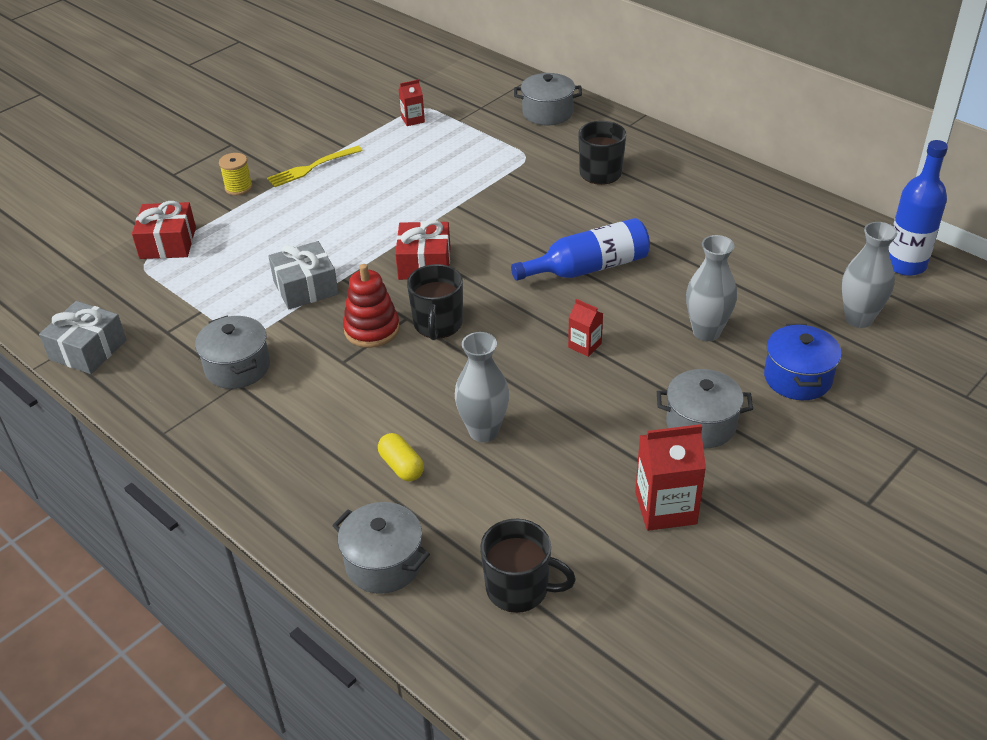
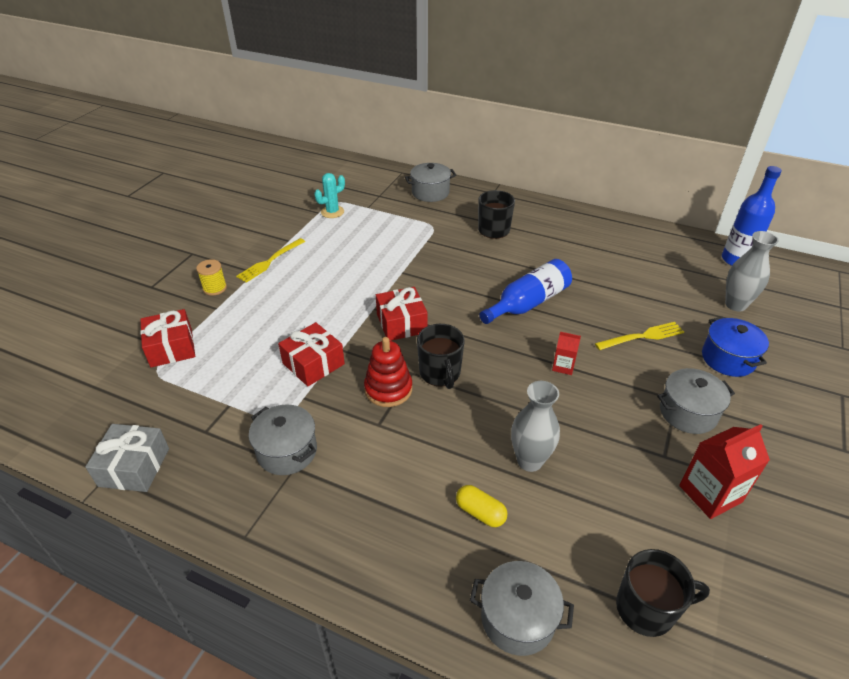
camera: 20 degrees left, 0 degrees up
(306, 287) = (313, 364): grey gift -> red gift
(413, 119) = (332, 212): red carton -> turquoise cactus
(706, 332) = (643, 336): grey vase -> yellow fork

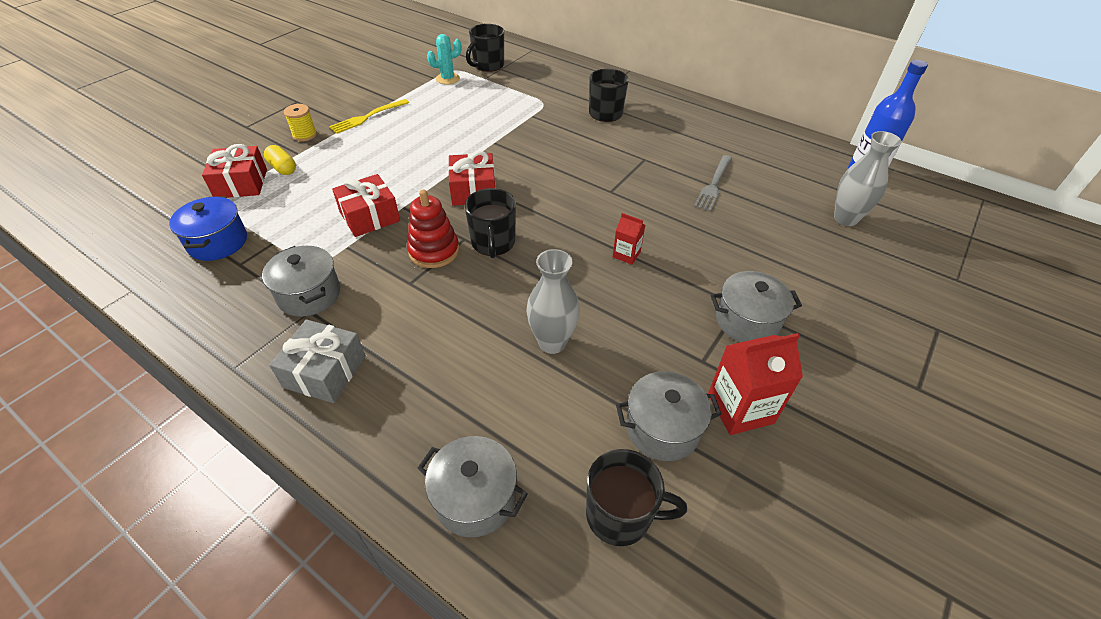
camera: 10 degrees right, 5 degrees up
(134, 467) = (160, 286): grey gift -> grey gift (325, 371)
(365, 194) = (488, 65): none -> black mug
(430, 192) = (554, 71): grey pot -> grey pot (662, 428)
(480, 512) = (479, 385): yellow capsule -> yellow capsule (283, 168)
(528, 303) = (613, 188): blue bottle -> none
(614, 288) = (714, 185): none -> grey fork
(643, 336) = (726, 237): yellow fork -> none
(728, 359) = (815, 273): blue pot -> blue pot (218, 242)

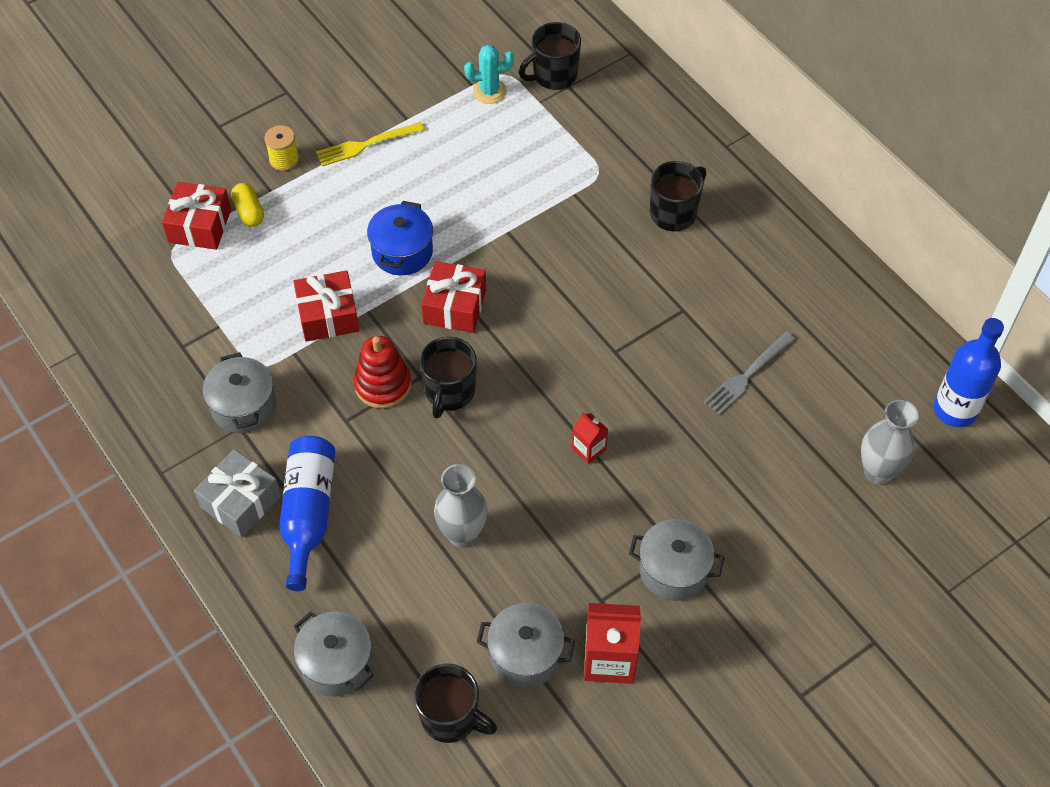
camera: 20 degrees right, 10 degrees up
(218, 242) = (165, 310): blue pot -> blue pot (402, 252)
(397, 364) = (308, 514): none -> blue bottle

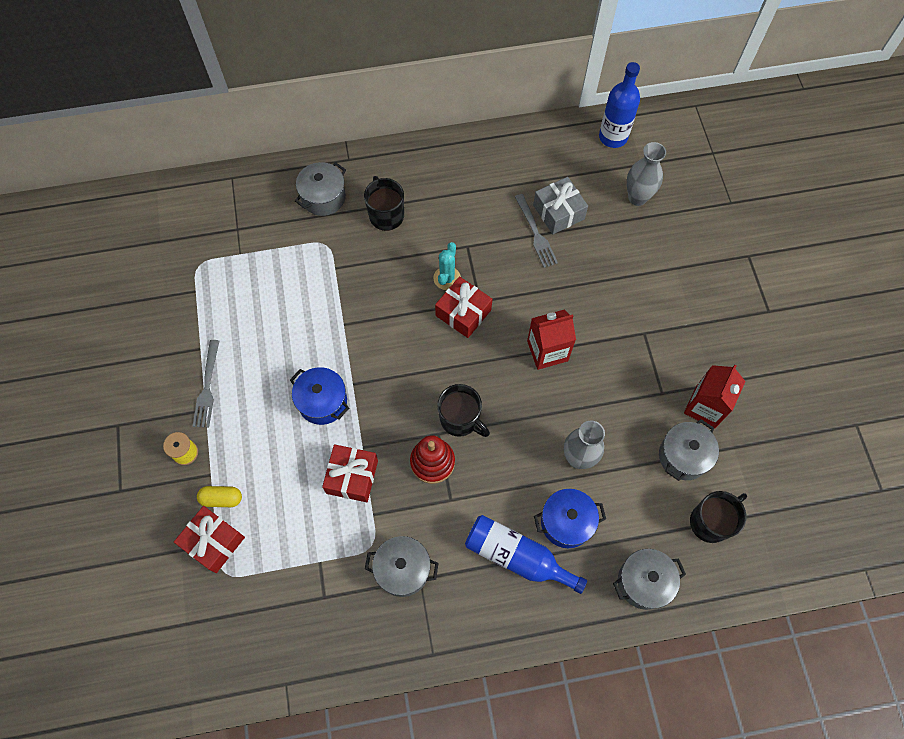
camera: 65 degrees left, 10 degrees up
(240, 501) = (485, 602): grey gift -> grey gift (558, 212)
(365, 145) = (207, 388): yellow fork -> grey fork
(374, 551) = (566, 522): none -> blue pot
(454, 306) = (390, 386): red gift -> red gift (463, 313)
(489, 91) = (209, 282): turquoise cactus -> turquoise cactus (447, 278)
(553, 75) = (221, 234): black mug -> none
(588, 449) = (547, 351): red carton -> red carton, size x1.82
(673, 570) = (658, 341): grey pot -> grey pot (323, 197)

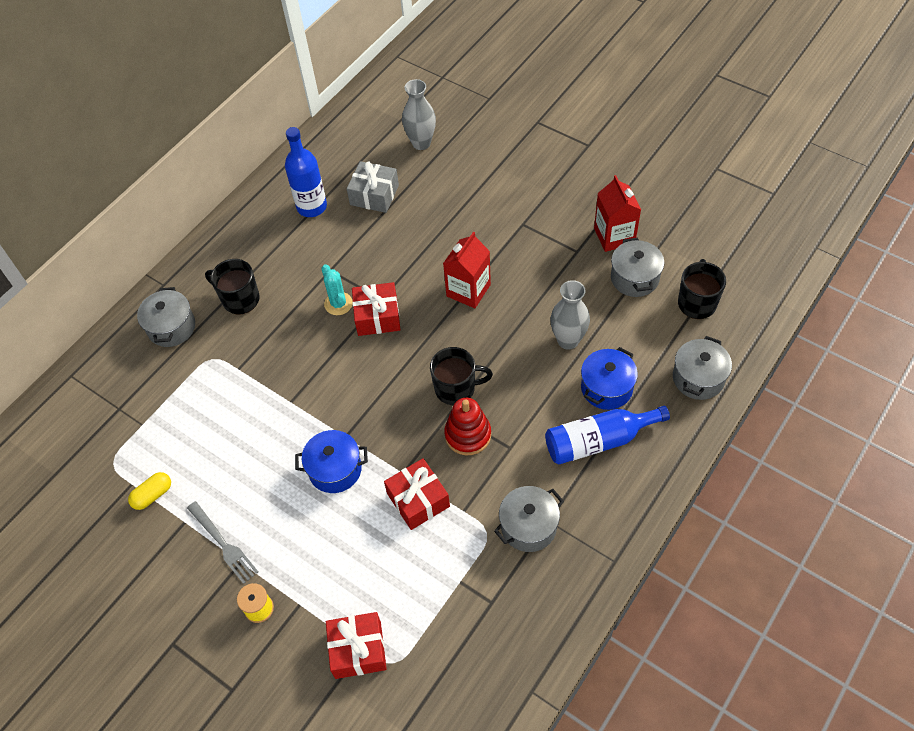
camera: 40 degrees left, 10 degrees down
(222, 499) = (329, 612): yellow capsule -> yellow capsule (153, 495)
(536, 234) = (373, 222): grey fork -> none
(613, 137) = (360, 118): blue bottle -> blue bottle (312, 207)

